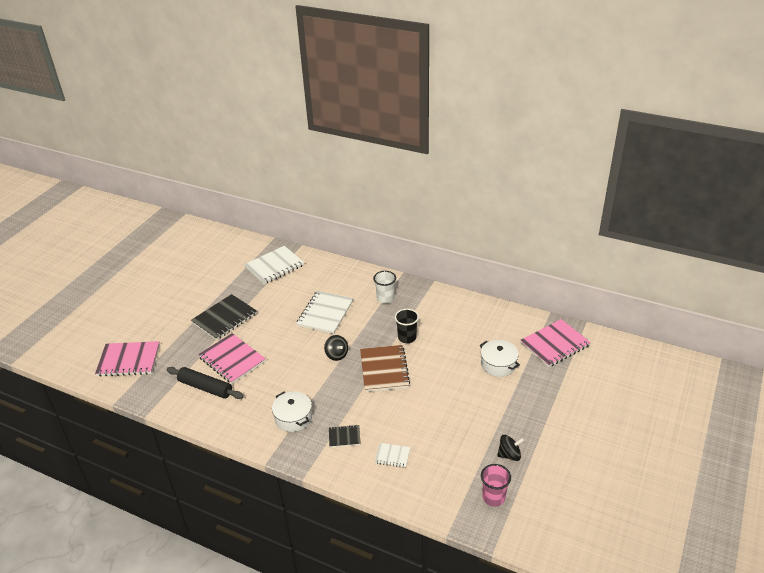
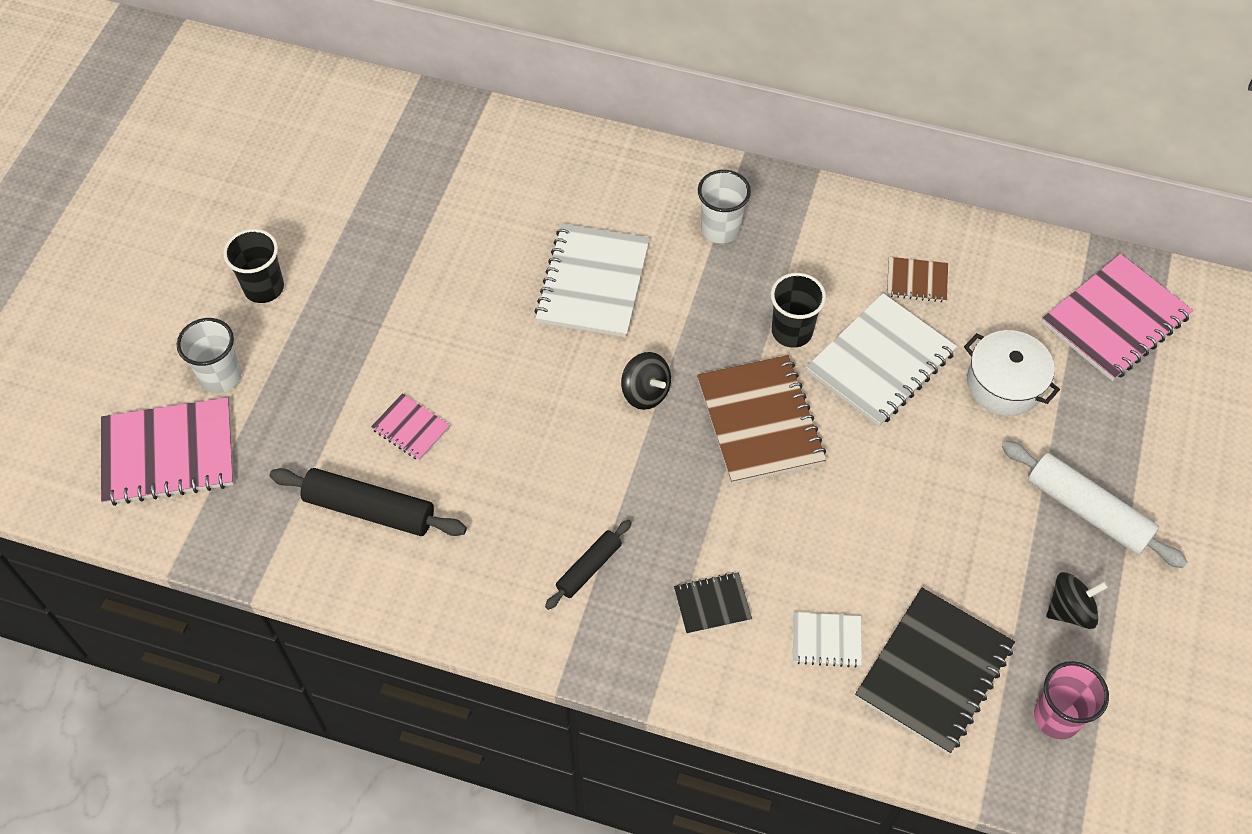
camera: 10 degrees left, 20 degrees up
(159, 335) = (220, 376): none -> white cup
(187, 305) = (264, 288): none -> black cup
(224, 318) = (363, 317): black notebook -> black notebook (934, 672)
(232, 359) = (411, 428): pink notebook -> pink notebook, size x0.50
(274, 266) = (442, 160): white notebook -> white notebook (880, 362)
(293, 418) = (589, 568): white pot -> black rolling pin
(467, 323) = (916, 281): none -> brown notebook
(526, 416) = (1087, 511): none -> white rolling pin

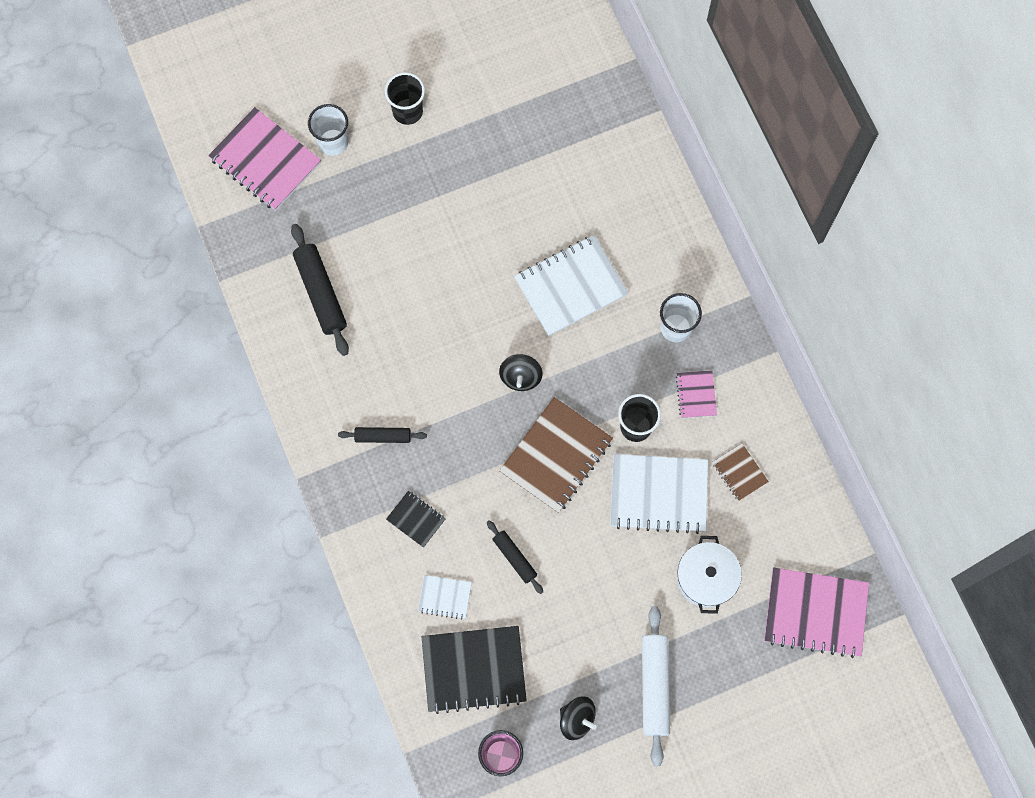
camera: 50 degrees right, 15 degrees up
(411, 428) = (387, 270): pink notebook -> pink notebook (696, 395)
(826, 640) = (445, 597): white notebook -> white notebook turned 45 degrees counterclockwise
(839, 539) = (514, 558): none -> black rolling pin

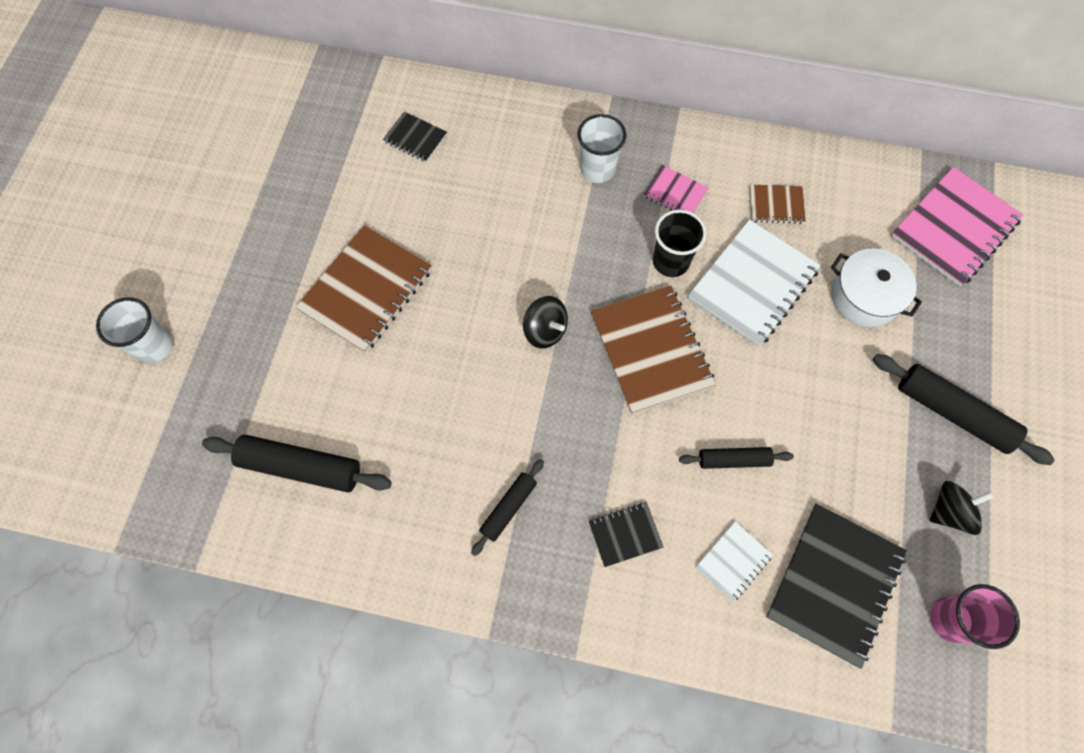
camera: 55 degrees left, 5 degrees down
(265, 160) = (109, 427): pink notebook -> none
(407, 111) = (189, 256): black cup -> none
(465, 241) = (366, 290): none -> brown notebook
(570, 287) = (488, 229): white notebook -> none
(606, 185) = (415, 138): none -> black notebook
(654, 686) = (952, 413): white rolling pin -> black rolling pin

